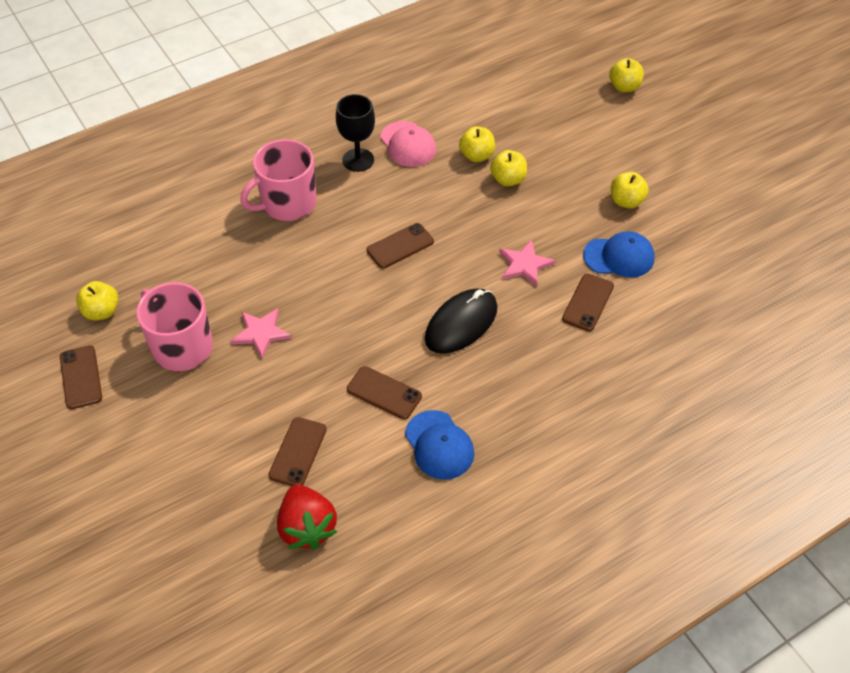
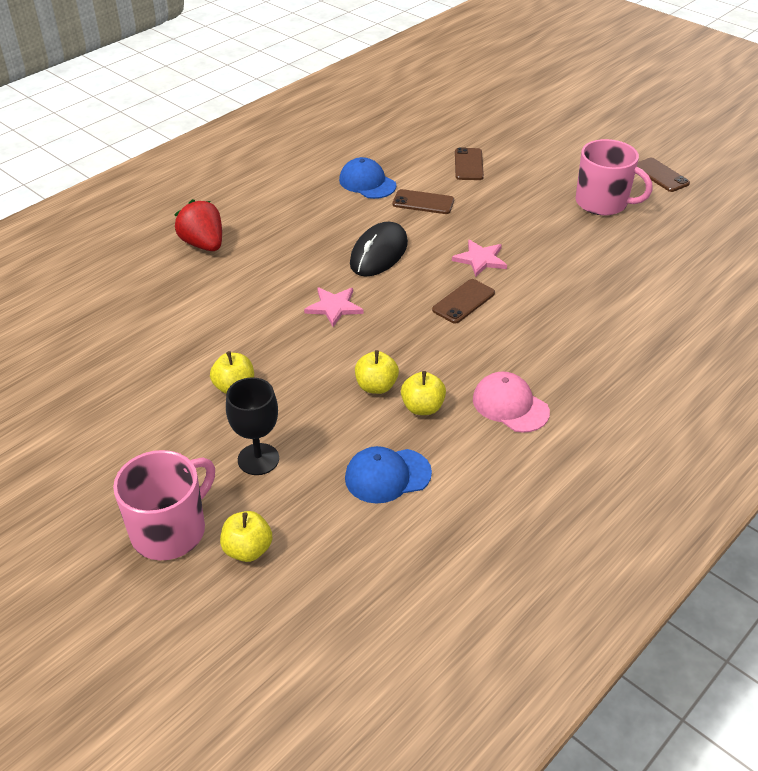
camera: 165 degrees right, 10 degrees down
(102, 311) = (688, 212): yellow apple -> none
(261, 333) = (546, 220): pink star -> pink star (480, 259)
(287, 203) = (600, 319): pink mug -> pink mug (170, 530)
(307, 527) = (439, 135): red strawberry -> red strawberry (203, 244)
(358, 160) = (556, 376): black goblet -> black goblet (258, 459)
(588, 302) = (266, 287): brown phone -> none
(619, 257) = (238, 330): blue cap -> blue cap (387, 475)

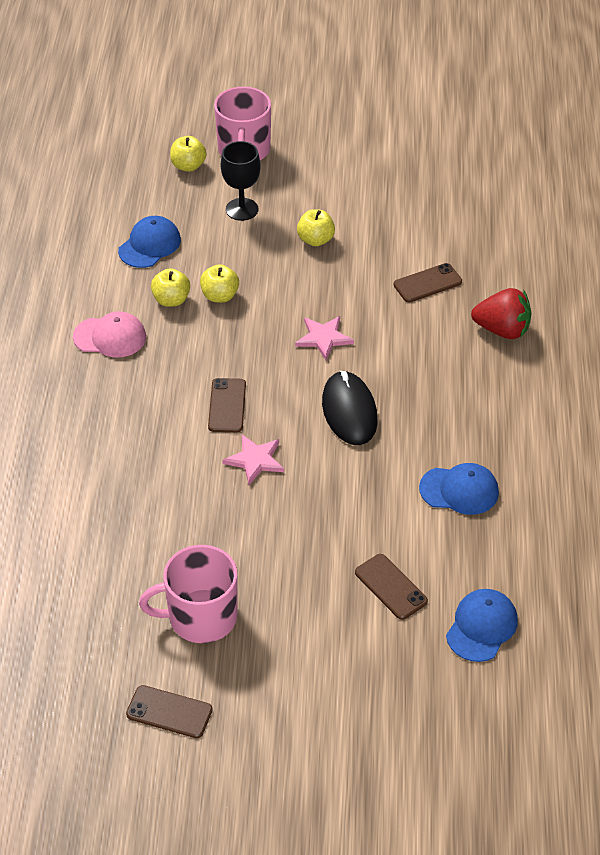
camera: 140 degrees right, 5 degrees up
(423, 202) = (377, 499): brown phone -> brown phone (427, 283)
(439, 130) = (481, 627): none -> blue cap

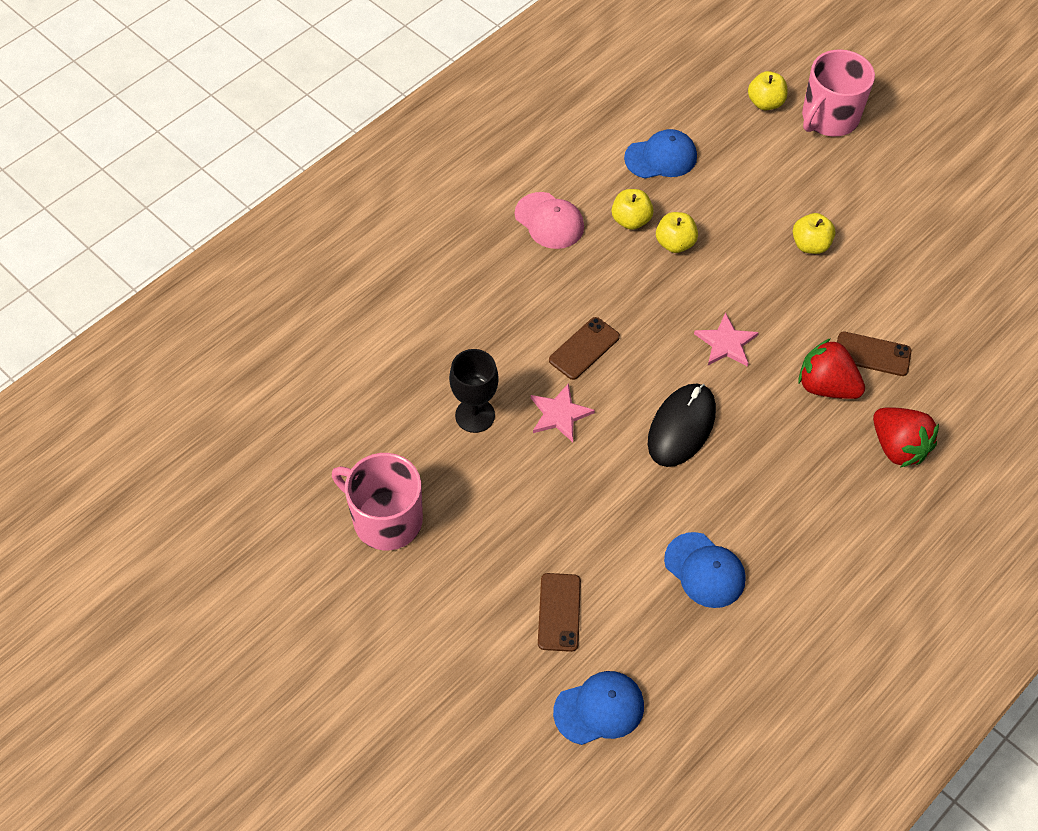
camera: 40 degrees right, 10 degrees up
(169, 712) = (287, 580): brown phone -> none
(242, 209) = (772, 174): black goblet -> black goblet (475, 415)
(418, 322) = (826, 386): none -> red strawberry

